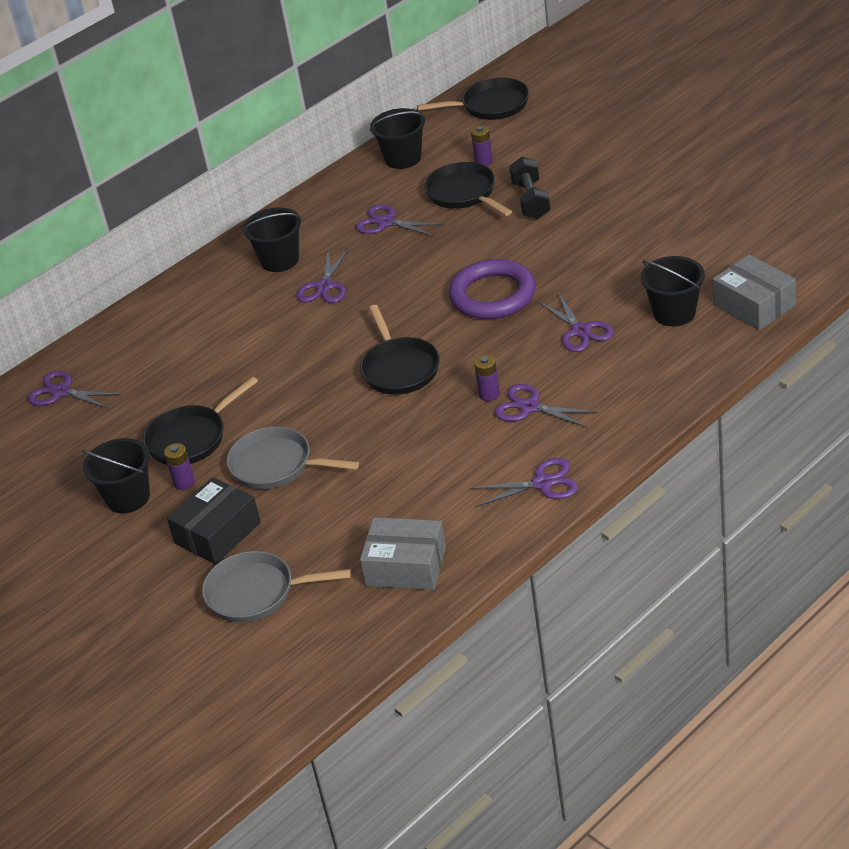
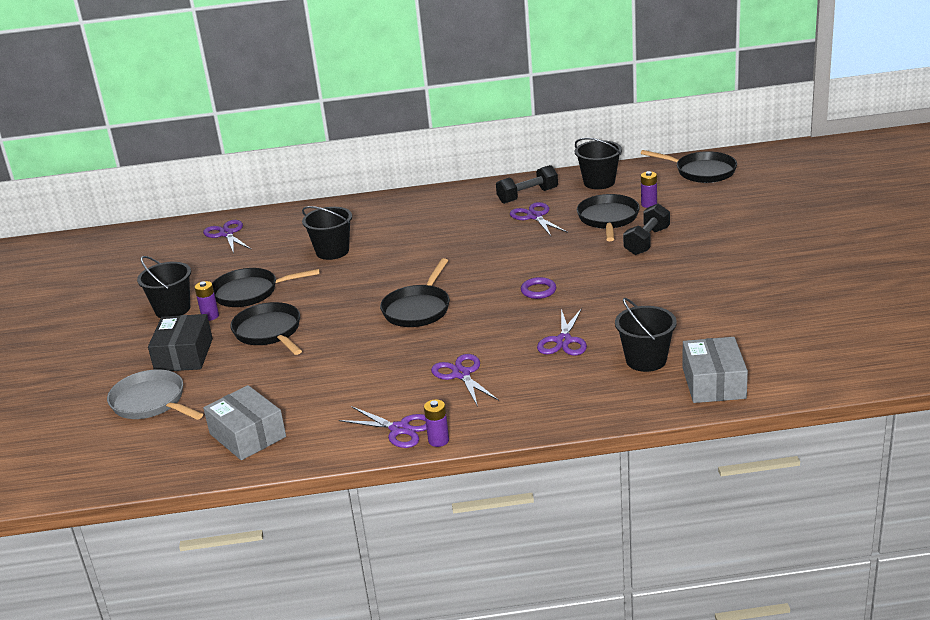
camera: 35 degrees right, 10 degrees down
(218, 533) = (184, 355): black box -> black box turned 75 degrees counterclockwise
(277, 465) = (269, 332): grey pan -> black pan
(280, 260) = (441, 212): black bucket -> black bucket (332, 251)
(324, 286) = (445, 239): purple scissors -> none
(348, 203) = (527, 196): none -> black dumbbell
(489, 394) = (448, 353): purple battery -> purple battery (438, 440)
(493, 295) = (538, 290): purple ring -> purple ring, size x0.46

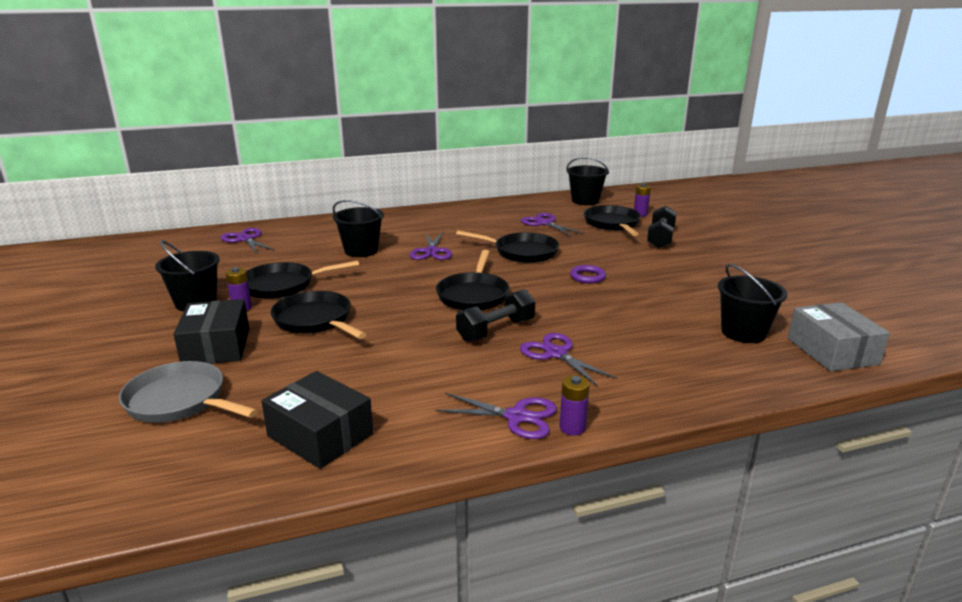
camera: 15 degrees left, 5 degrees down
(248, 435) = (320, 435): grey box -> black box
(527, 196) = (528, 210): black dumbbell -> black dumbbell (496, 330)
(563, 341) = (644, 318): purple scissors -> purple scissors (431, 251)
(701, 171) = (666, 194): black pan -> black pan (521, 252)

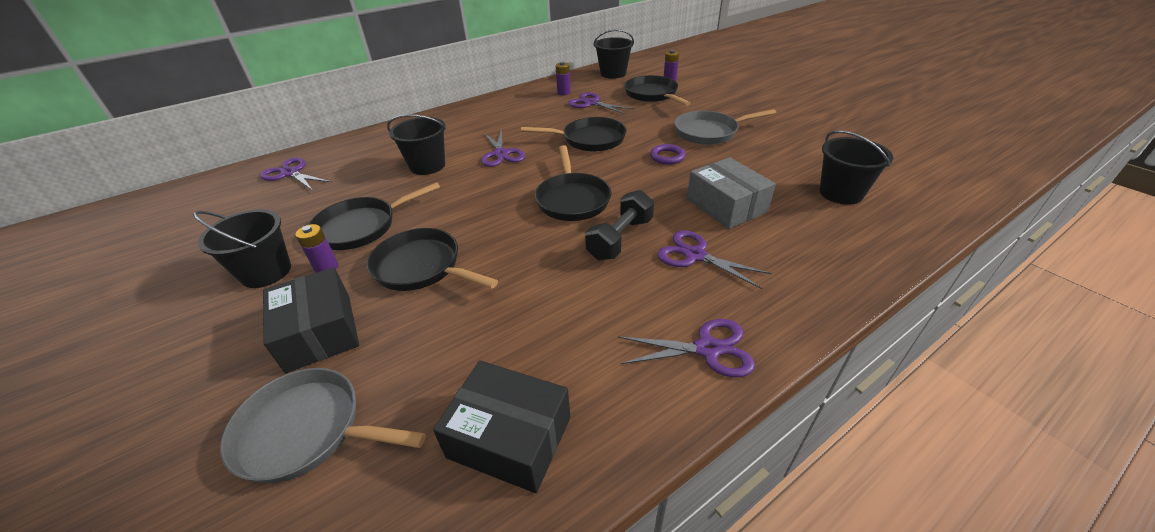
camera: 15 degrees left, 15 degrees up
(572, 428) = (770, 349): purple battery -> purple battery (563, 93)
(647, 263) = (709, 132): none -> grey pan
(660, 239) = (703, 103): black dumbbell -> none
(832, 351) = (924, 198): grey box -> grey box (726, 205)

